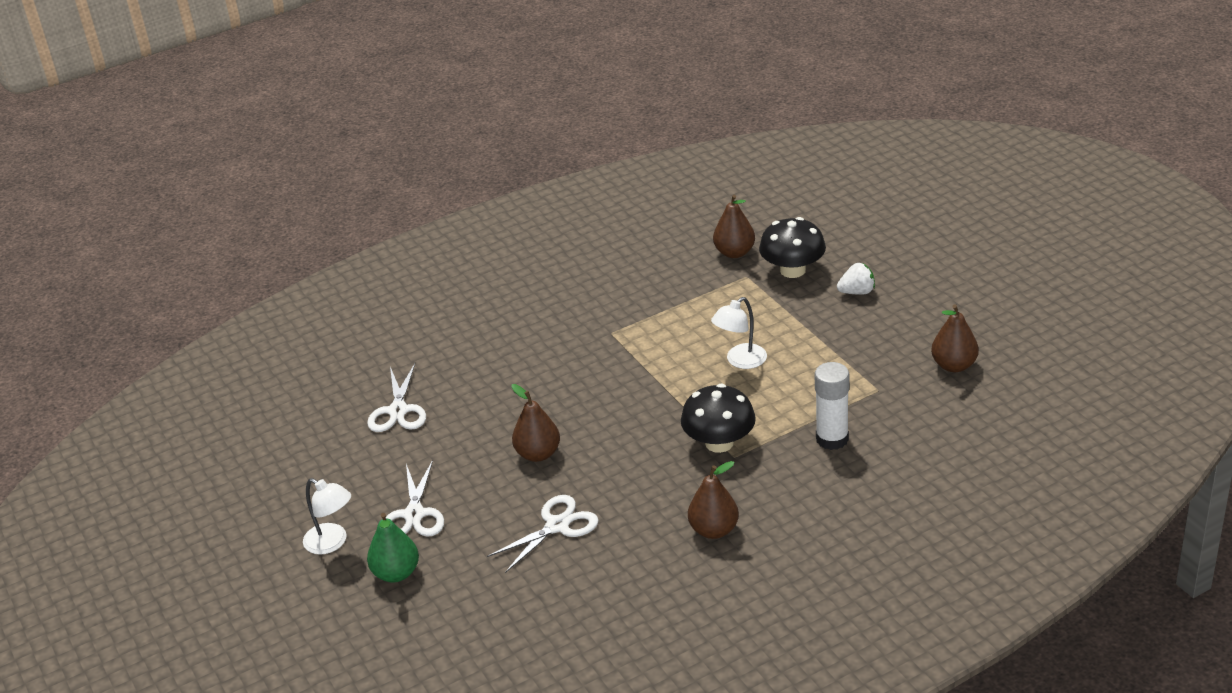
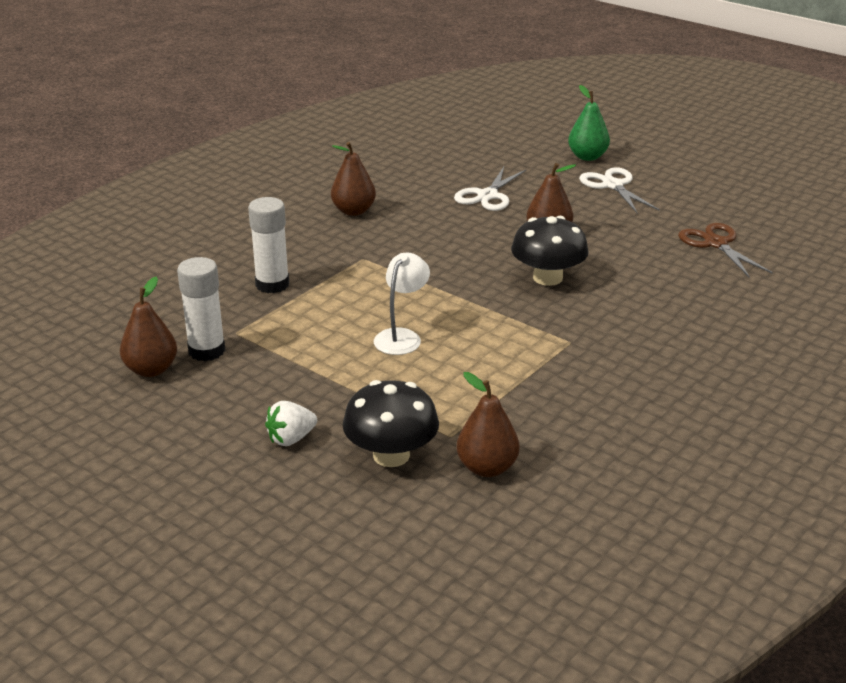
camera: 155 degrees right, 5 degrees down
(332, 543) = (657, 163): white lamp -> none
(398, 411) = (716, 243): white scissors -> brown scissors
(719, 443) = (383, 266): black mushroom -> black mushroom (547, 278)
(906, 376) = (206, 351): none -> white glue stick

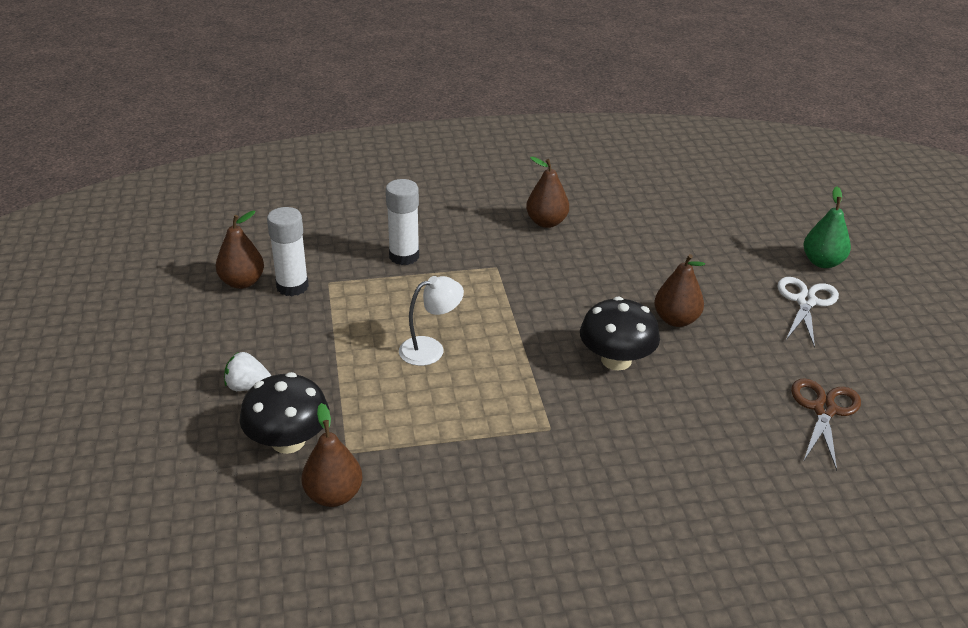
camera: 40 degrees right, 5 degrees up
(487, 195) = (674, 258): white scissors -> none

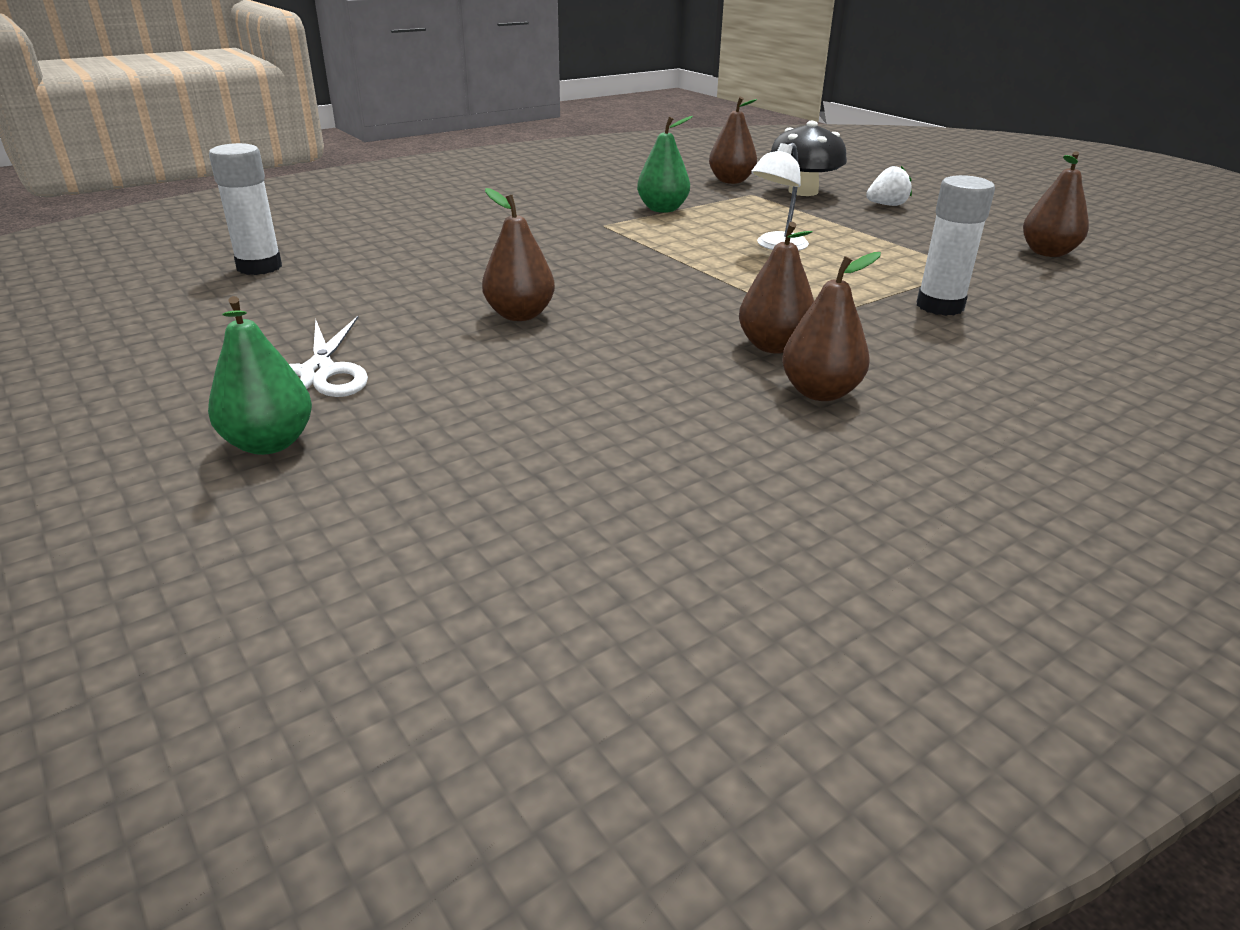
camera: 155 degrees right, 5 degrees down
(292, 286) = (994, 259): white glue stick -> white glue stick (259, 267)
(470, 444) = (662, 209): none -> green pear
(540, 254) = (773, 346): none -> brown pear
(616, 360) = (574, 271): black mushroom -> none
(824, 410) = (315, 276): brown scissors -> none

